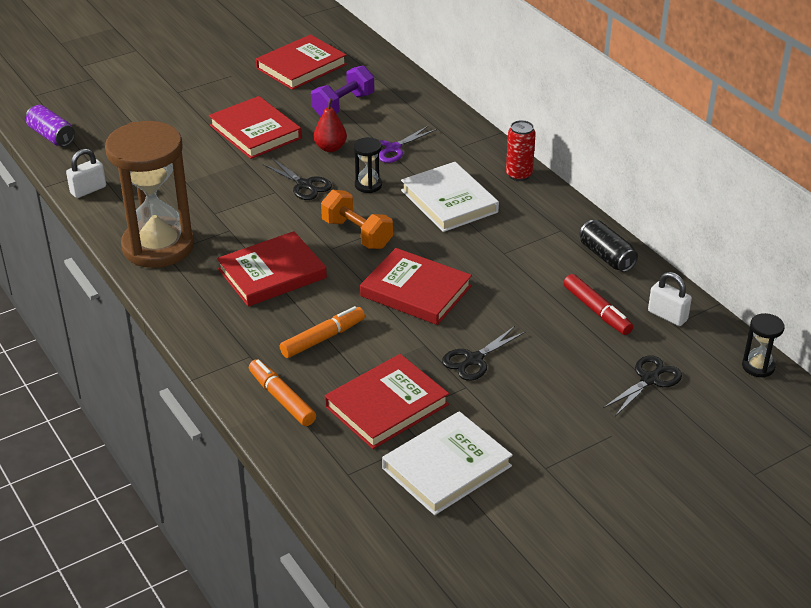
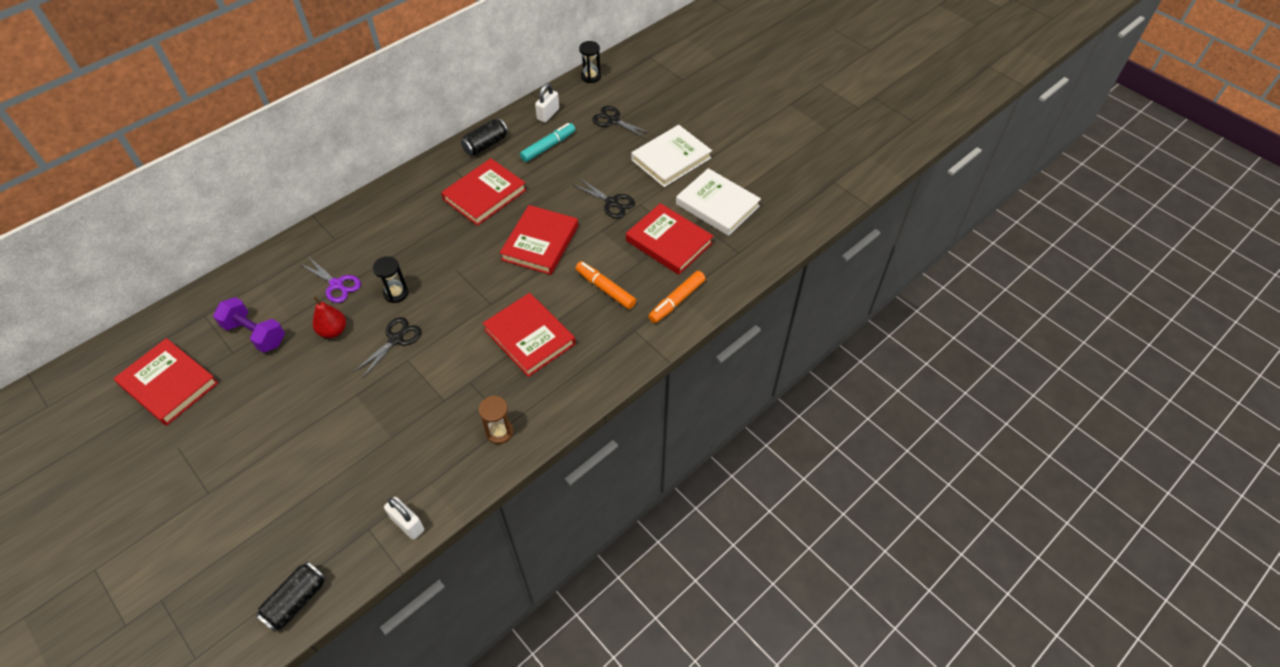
camera: 100 degrees left, 15 degrees up
(51, 136) = (296, 601): purple can -> black can
(158, 246) = (499, 432): brown hourglass -> brown hourglass, size x0.41
(255, 132) = (300, 398): red book -> red book (485, 195)
(357, 234) = (469, 289): orange dumbbell -> none
(449, 201) = (419, 237): white book -> white book (671, 159)
(519, 175) = (380, 198): red can -> none
(597, 311) = (548, 146): red marker -> turquoise marker

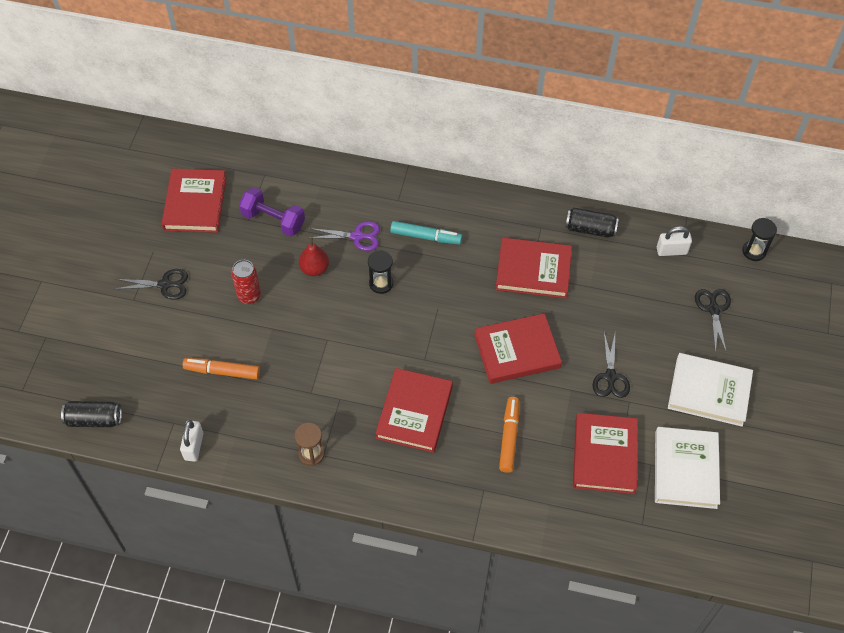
camera: 55 degrees right, 5 degrees up
(255, 334) = (273, 220): purple dumbbell -> purple dumbbell turned 60 degrees counterclockwise
(306, 394) = (249, 296): none -> red can
(336, 284) = (357, 236): purple scissors -> purple scissors turned 90 degrees counterclockwise
(396, 339) = (339, 317): black scissors -> black scissors (164, 285)
(548, 146) = (632, 279): turquoise marker -> turquoise marker (426, 236)
(676, 301) = (542, 505): orange marker -> orange marker (222, 371)

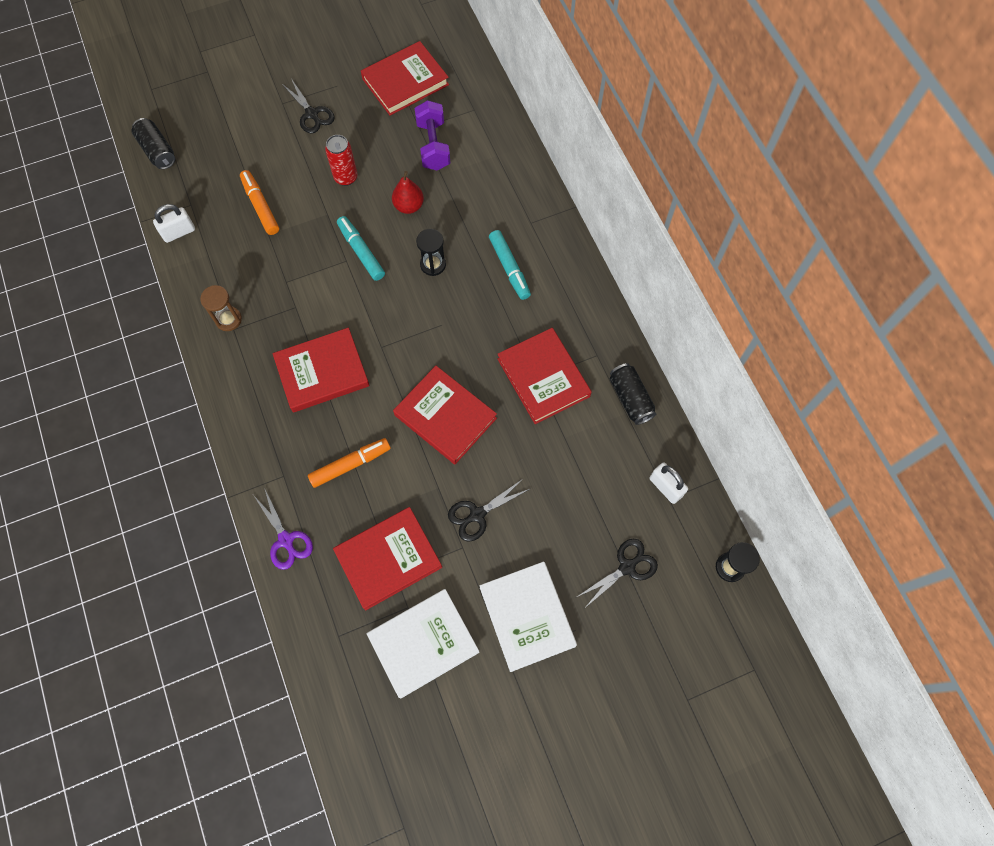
camera: 55 degrees right, 10 degrees up
(328, 324) = (361, 252): none -> turquoise marker
(357, 236) = (467, 216): purple scissors -> purple scissors (286, 540)

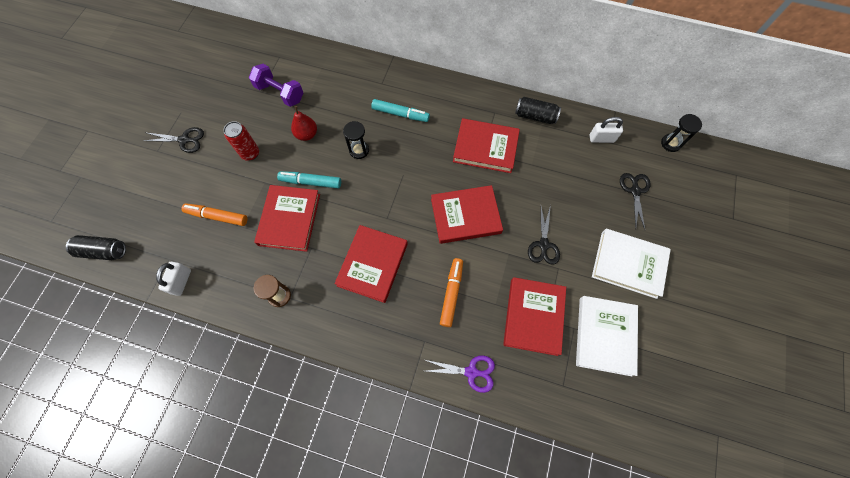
camera: 50 degrees left, 0 degrees up
(405, 82) = (221, 76): red book -> red book (289, 219)

